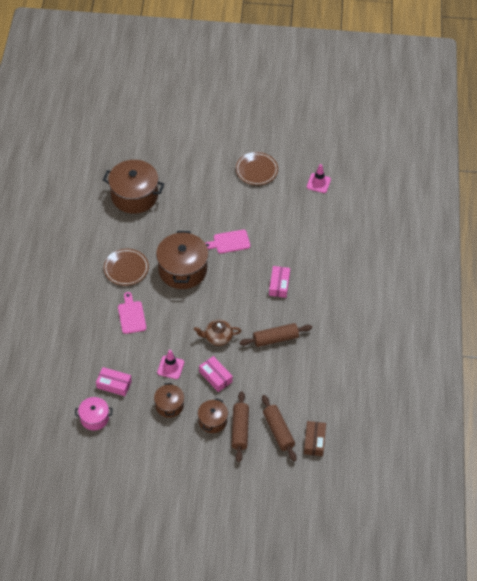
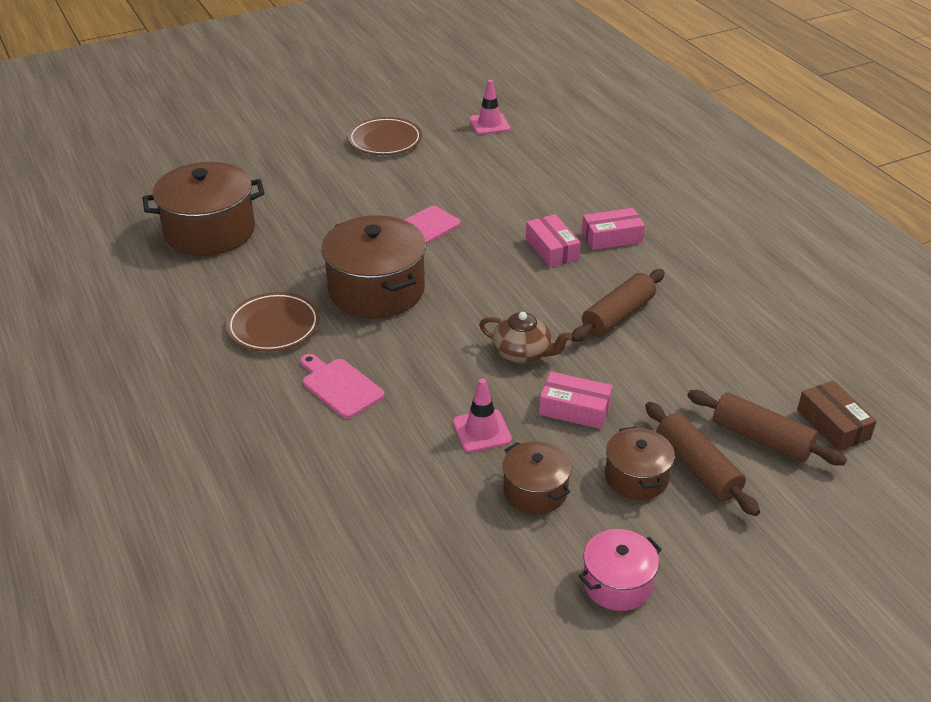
camera: 30 degrees left, 15 degrees down
(94, 418) = (406, 585): pink pot -> pink pot (617, 583)
(114, 384) = (398, 507): pink box -> pink box (612, 237)
(217, 337) = (522, 353): brown teapot -> brown teapot turned 120 degrees counterclockwise

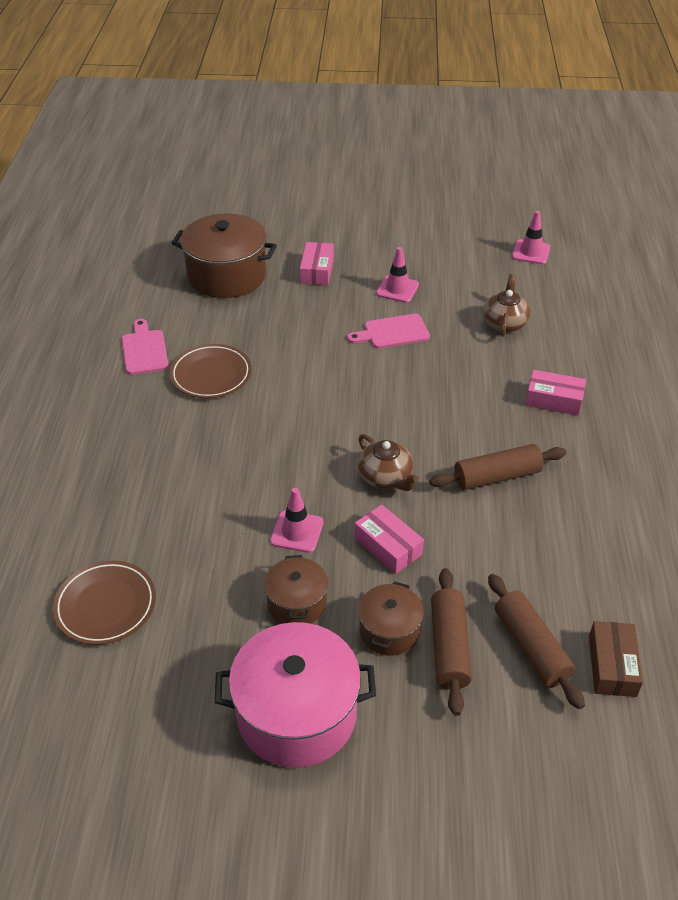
camera: 30 degrees right, 5 degrees up
(340, 386) = (220, 446): pink cutting board -> pink cutting board (144, 350)
(376, 290) = (313, 374): brown pot -> none
(385, 140) = (427, 239): brown plate -> brown plate (106, 606)
(394, 191) = (397, 289): none -> pink traffic cone
(516, 189) = (505, 323): none -> brown teapot
(552, 249) = (489, 391): pink box -> pink box (317, 271)
(617, 583) = (297, 714): pink pot -> pink pot, size x1.84

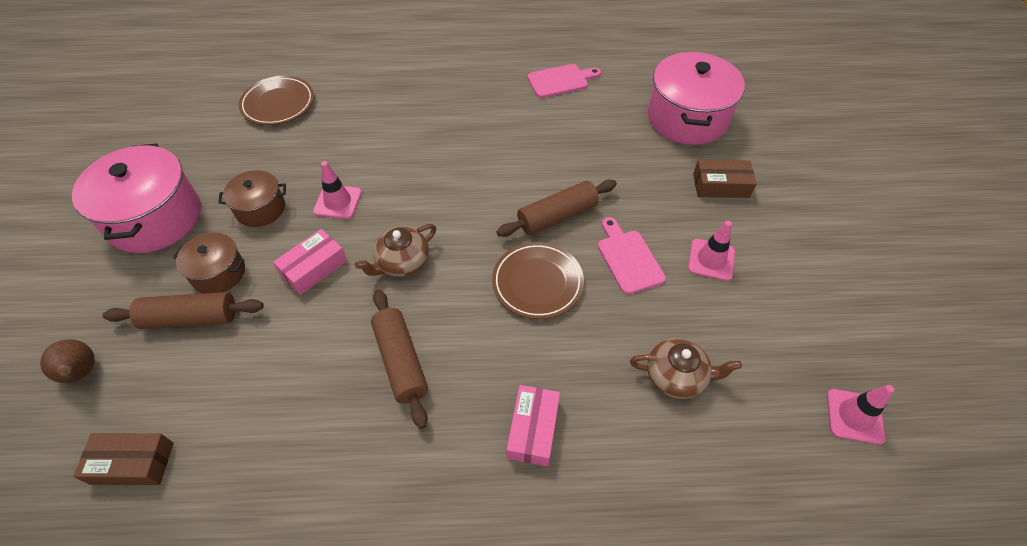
camera: 85 degrees right, 10 degrees up
(211, 375) = (534, 125): brown plate -> brown plate (537, 283)
(227, 275) = (687, 118): brown pot -> pink pot
(317, 271) = (721, 185): pink box -> brown box
(520, 737) = (82, 373): none -> brown pear
(531, 647) = (173, 387): brown rolling pin -> brown rolling pin (557, 216)

